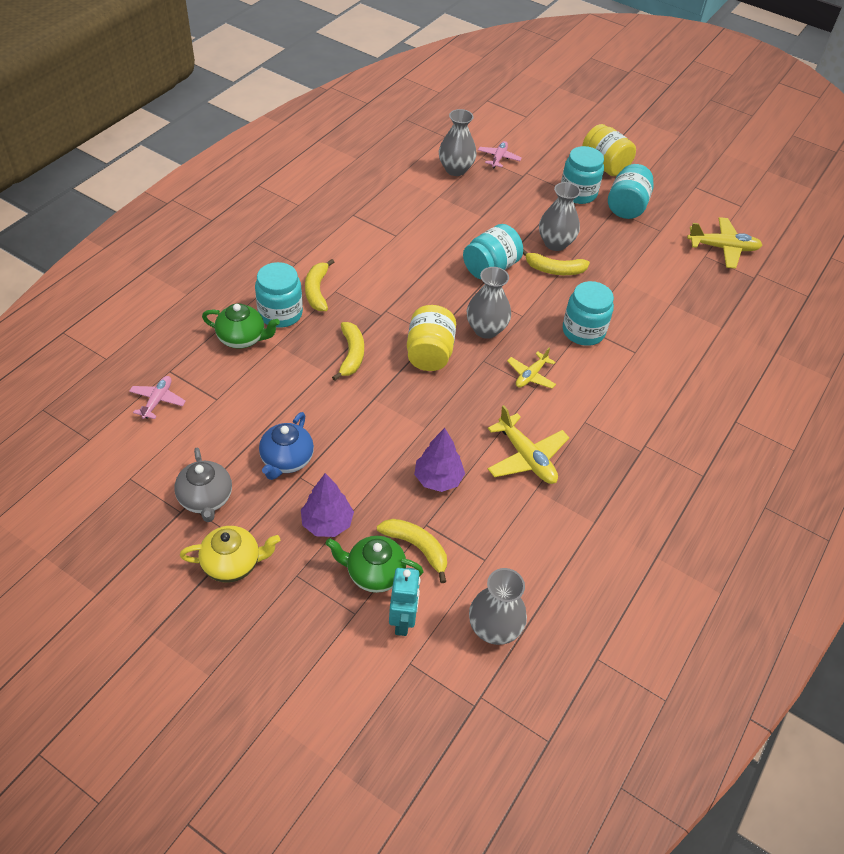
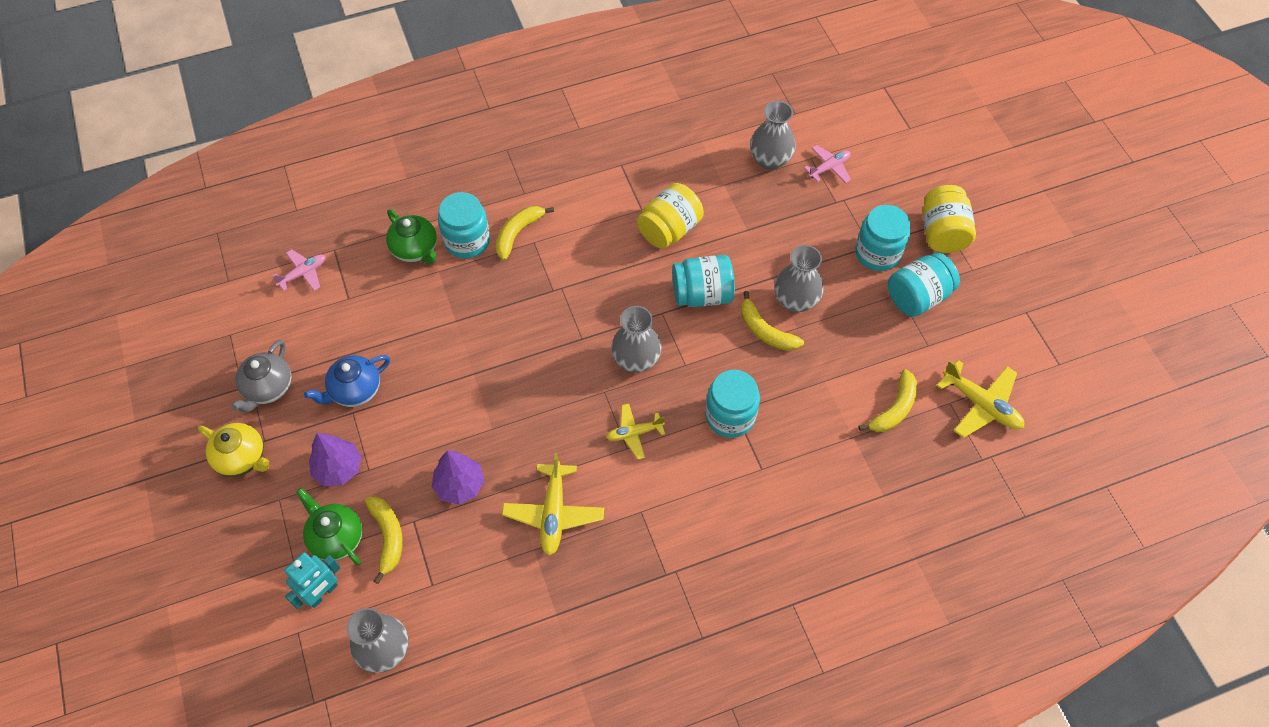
camera: 40 degrees right, 10 degrees up
(351, 355) = (492, 318): yellow banana -> yellow banana (894, 409)
(429, 353) = (561, 356): yellow jar -> yellow jar (669, 229)

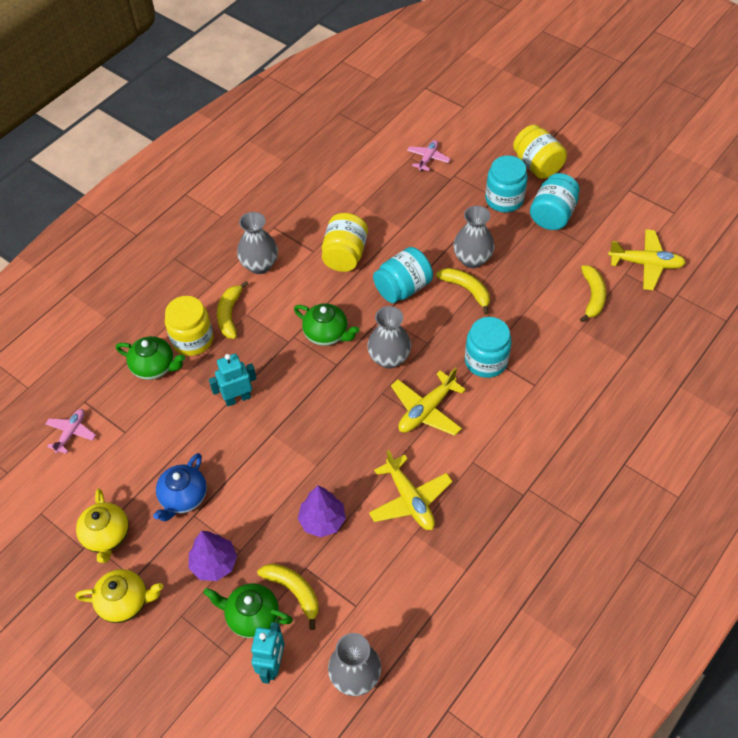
camera: 30 degrees left, 5 degrees down
(268, 388) = (107, 536): grey teapot -> yellow teapot
(467, 240) = (192, 340): turquoise jar -> yellow jar
(467, 321) = (237, 398): none -> turquoise robot
(594, 302) = (327, 334): none -> green teapot
(634, 433) = (426, 410): yellow plane -> yellow plane, size x1.58
(765, 331) = (467, 290): yellow banana -> yellow banana turned 150 degrees counterclockwise
(770, 160) = (382, 173): grey vase -> grey vase (259, 265)

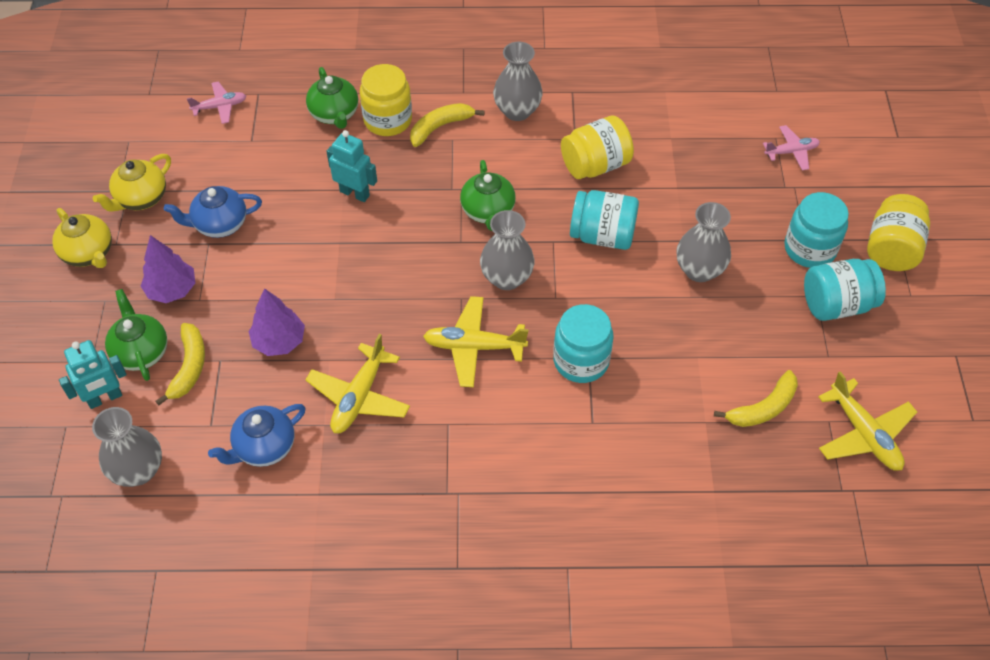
camera: 50 degrees right, 0 degrees up
(402, 582) = (264, 447): none -> blue teapot
(467, 290) = (654, 290): yellow banana -> none

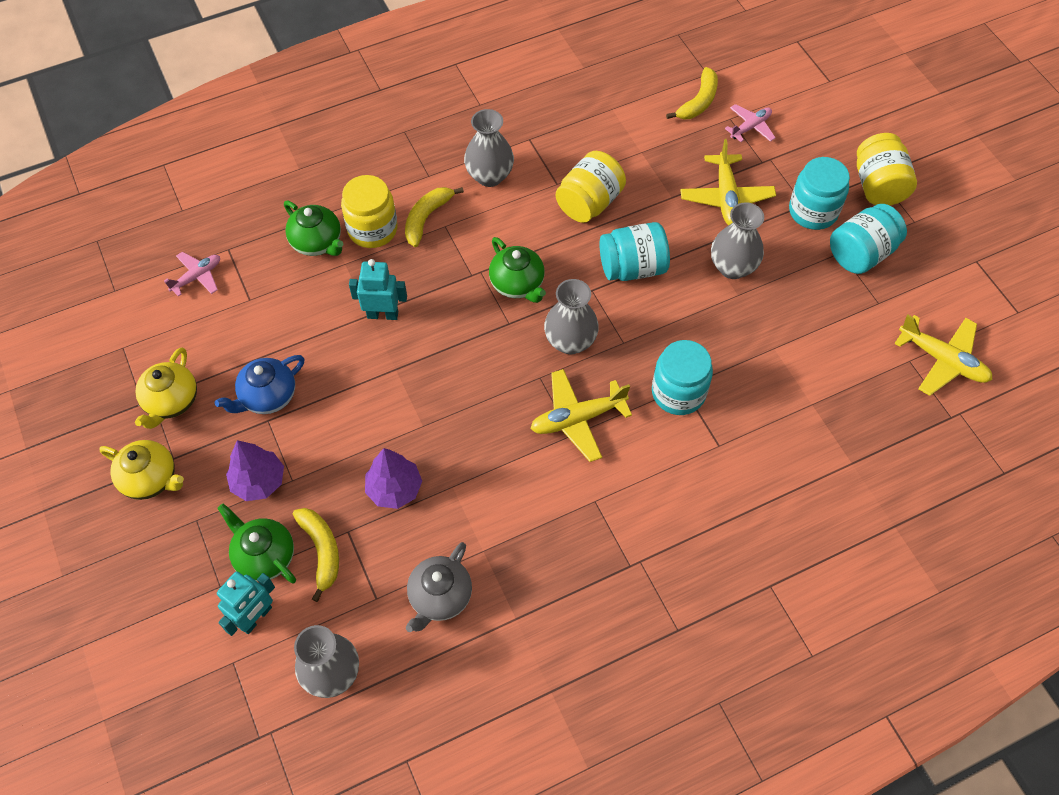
camera: 25 degrees left, 5 degrees up
(264, 447) = (440, 597): blue teapot -> grey teapot
(359, 397) = (500, 510): yellow plane -> yellow plane (726, 197)
(763, 408) = (851, 371): yellow banana -> yellow banana (698, 102)

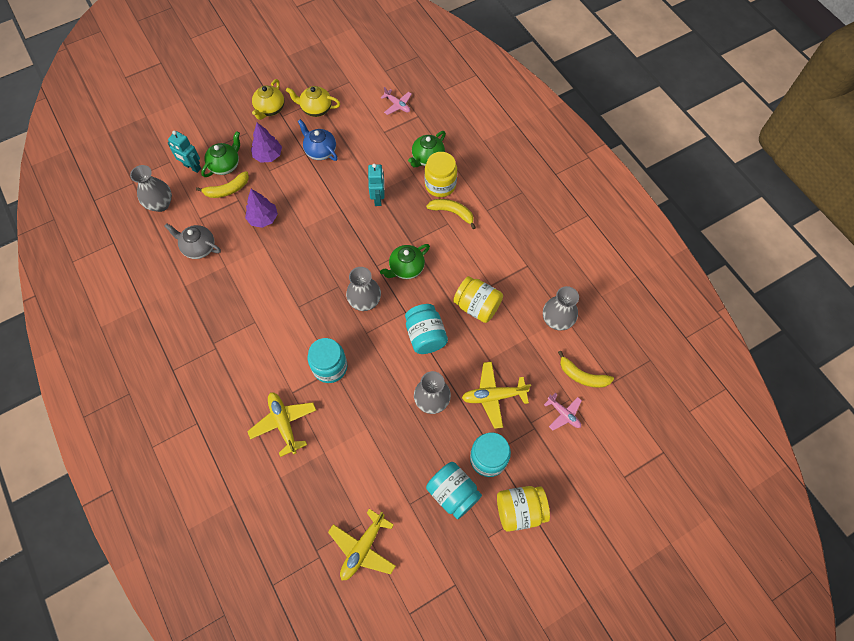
camera: 85 degrees right, 5 degrees up
(489, 176) = (491, 244): grey vase -> grey vase (557, 320)
(577, 419) = (309, 309): yellow plane -> yellow plane (284, 423)

